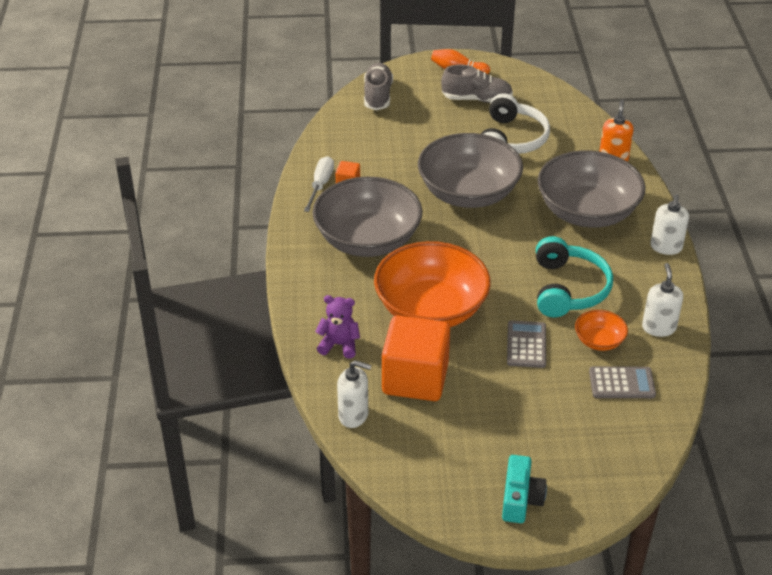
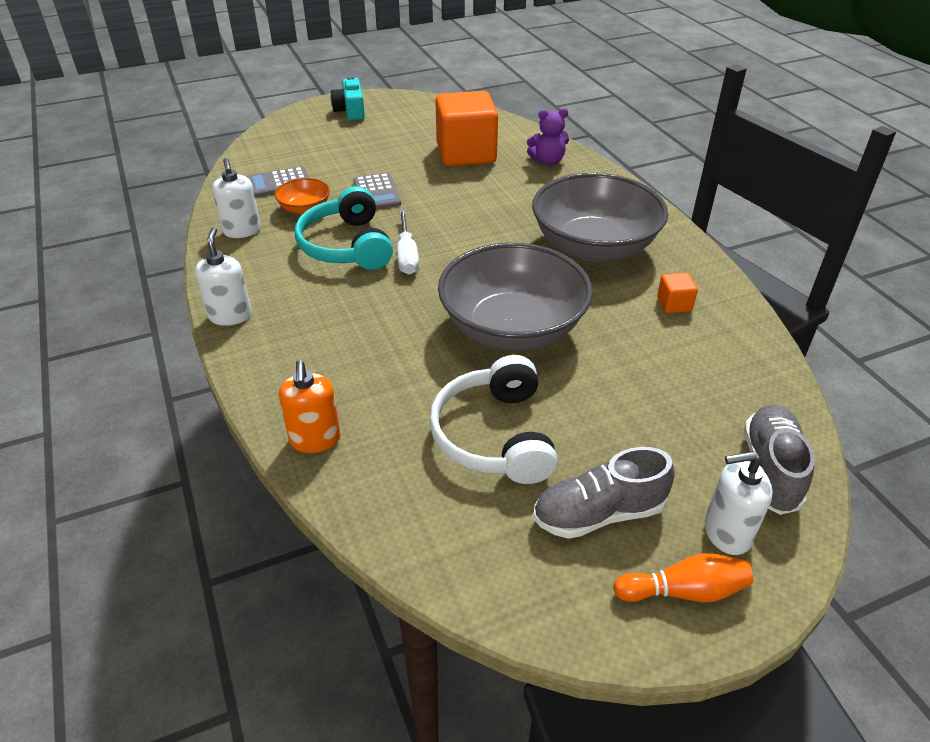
camera: 160 degrees right, 0 degrees up
(320, 185) = (705, 294): white screwdriver -> white screwdriver (407, 255)
(353, 415) = (500, 126): white soap dispenser -> white soap dispenser (726, 533)
(378, 96) = (770, 470): grey shoe -> grey shoe turned 150 degrees counterclockwise
(431, 309) = (483, 201): orange bowl -> none
(587, 212) = (342, 339): grey bowl -> none

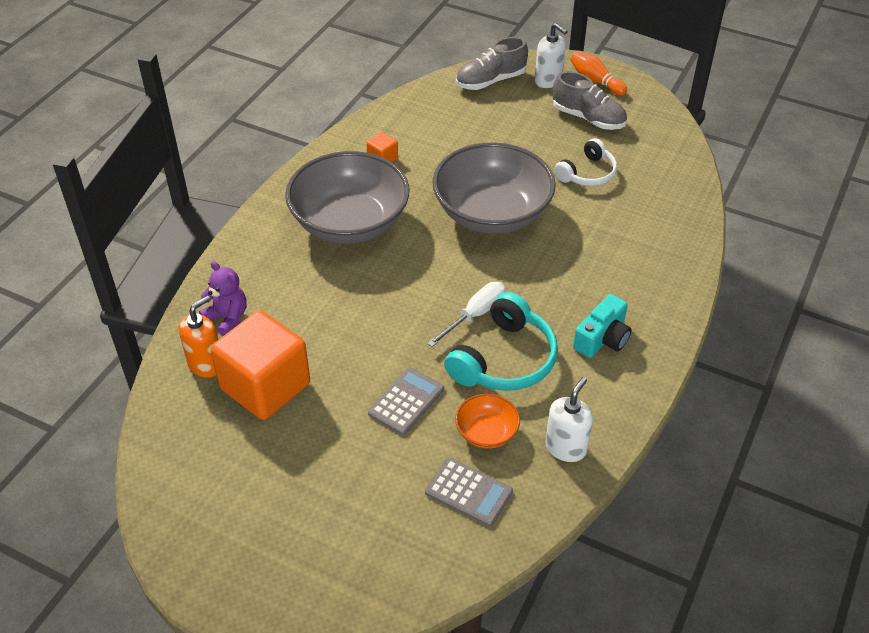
camera: 130 degrees left, 5 degrees up
(230, 315) = (655, 359): white soap dispenser -> none
(315, 439) = (681, 236): orange soap dispenser -> orange soap dispenser (206, 364)
(350, 111) = (249, 569): turquoise camera -> turquoise camera (602, 338)
(494, 435) = (587, 173): white headphones -> white headphones, size x0.64

